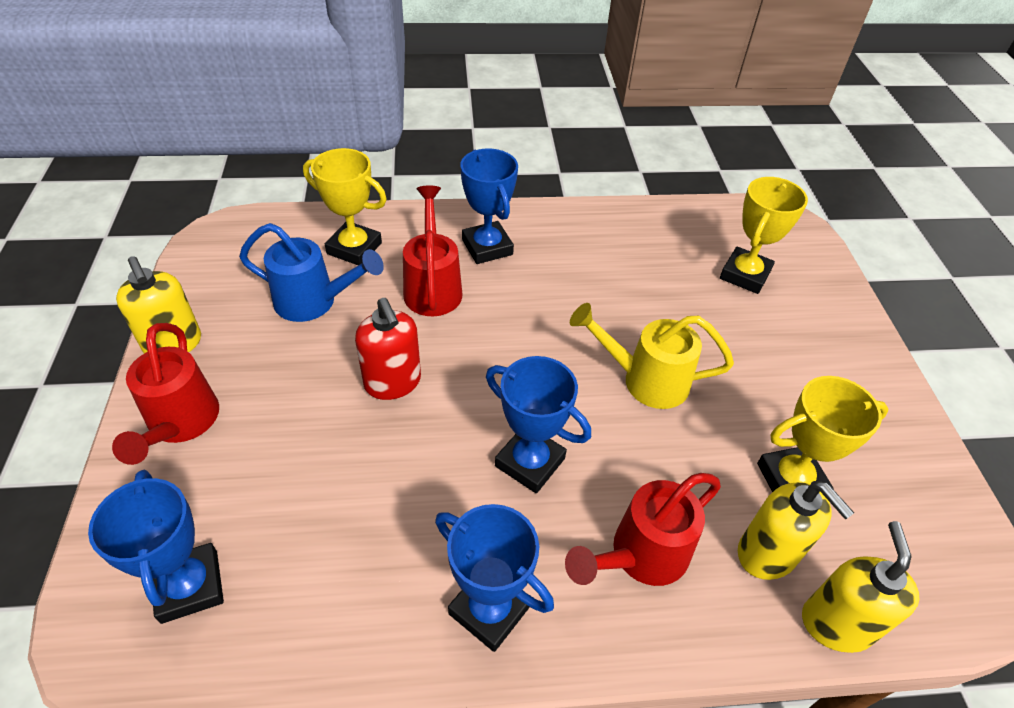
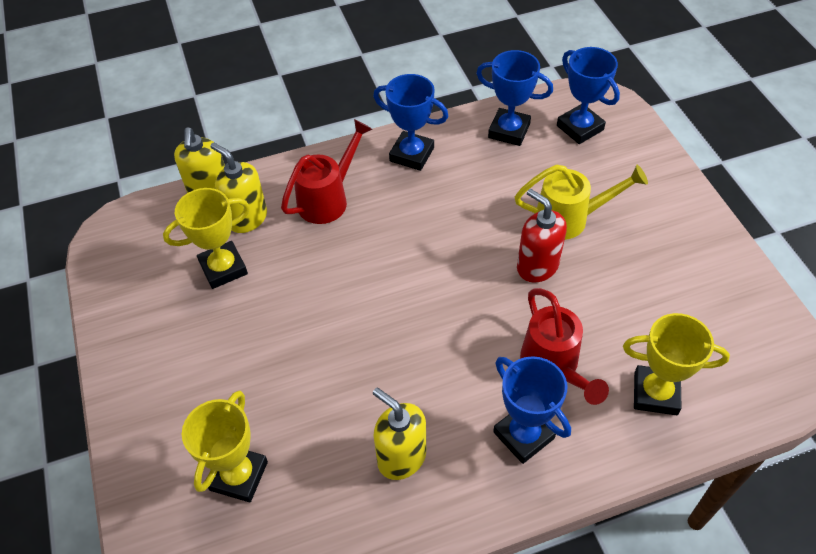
camera: 170 degrees right, 5 degrees up
(173, 344) = (724, 253): yellow soap dispenser -> yellow soap dispenser (401, 457)
(180, 424) = (663, 201): red watering can -> none
(314, 302) = (647, 320): blue watering can -> none
(530, 462) = (412, 235): blue trophy -> blue trophy (509, 131)
(645, 380) = (336, 320): yellow watering can -> yellow watering can (569, 219)

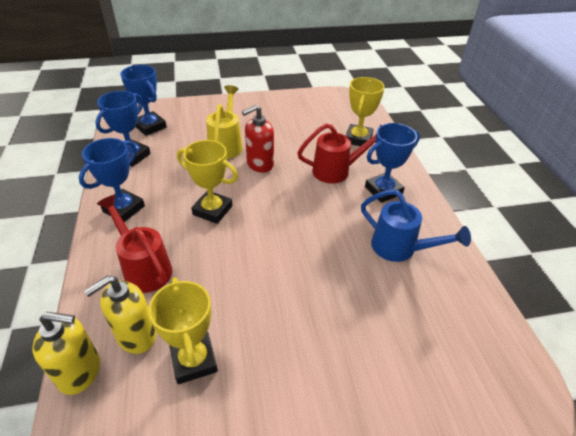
camera: 85 degrees left, 10 degrees down
(238, 476) = (420, 354): yellow trophy -> yellow trophy (212, 210)
(401, 457) = (400, 248): yellow soap dispenser -> blue watering can
(580, 128) = (150, 126): blue trophy -> blue trophy turned 75 degrees clockwise

